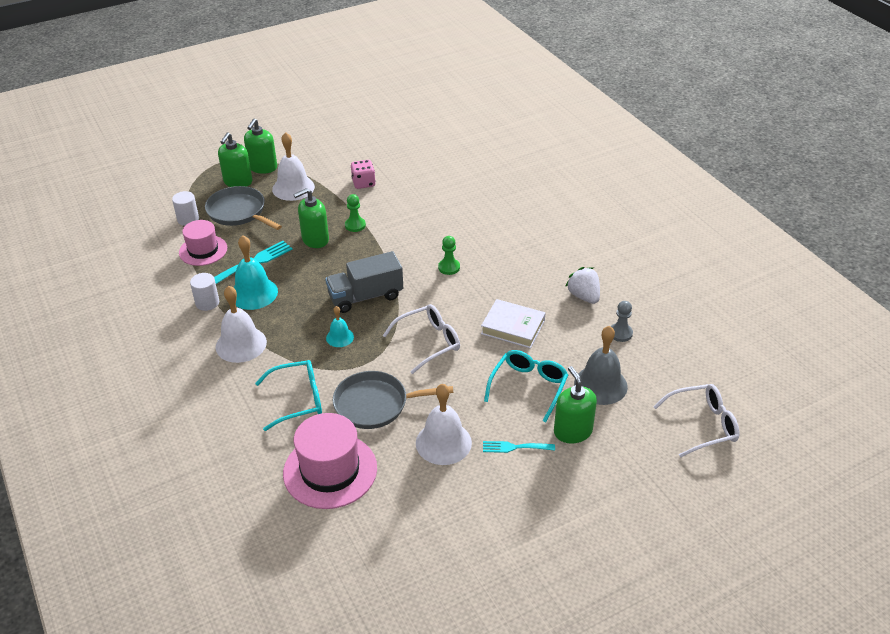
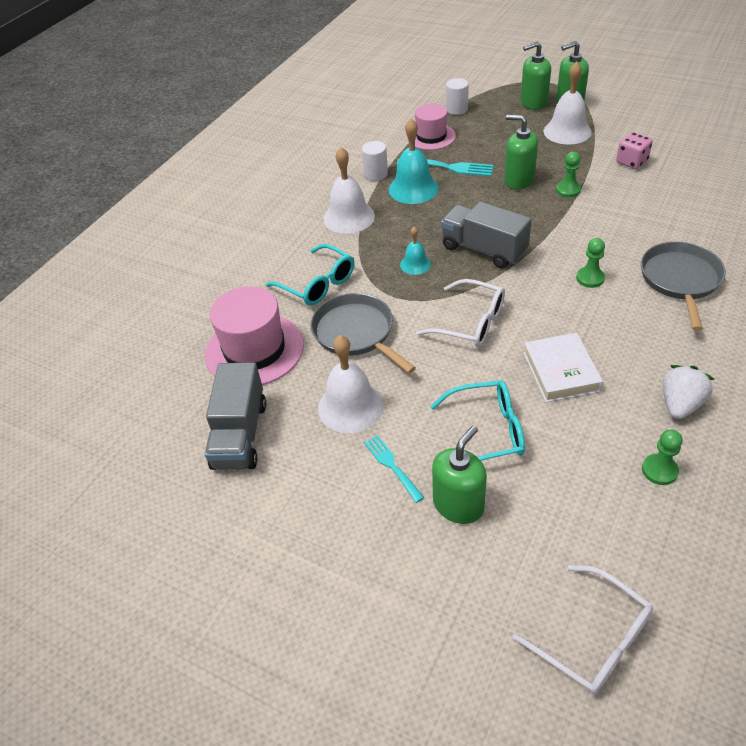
camera: 60 degrees right, 5 degrees up
(238, 212) = (498, 125): grey pan -> grey pan (680, 280)
(411, 518) = (240, 435): none -> grey truck
(600, 385) = (554, 494): grey bell -> none
(620, 333) = (659, 470): grey pawn -> green pawn

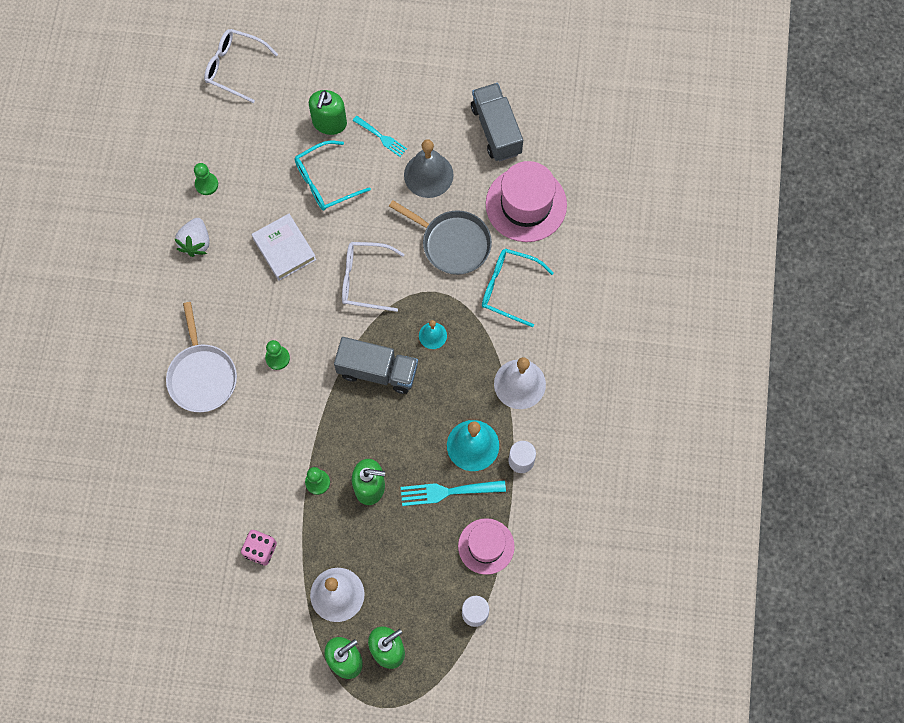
camera: 155 degrees right, 25 degrees up
(350, 406) = (428, 175): white bell -> grey bell
(680, 280) = (202, 376): grey pan -> white pan

